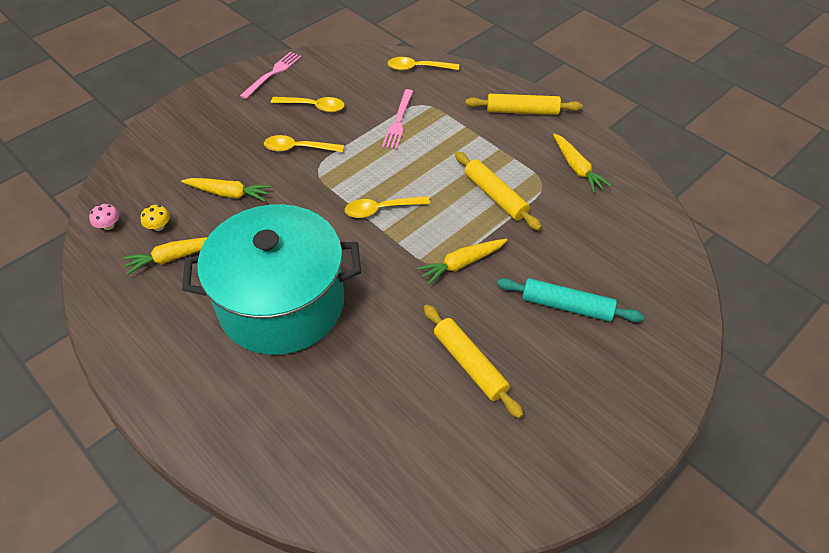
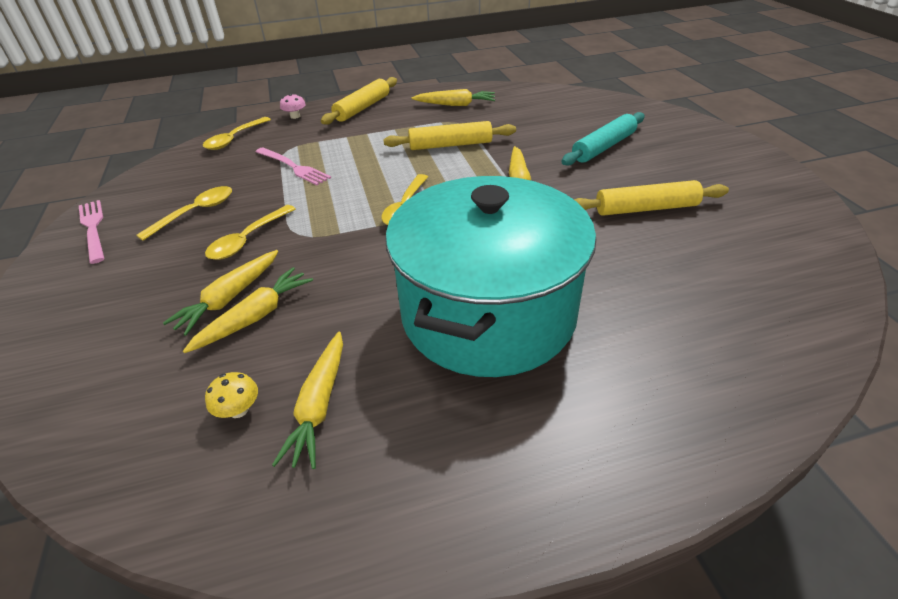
camera: 60 degrees left, 10 degrees down
(108, 225) = (166, 481): pink mushroom -> pink mushroom (295, 116)
(239, 173) = (229, 298): none -> yellow carrot

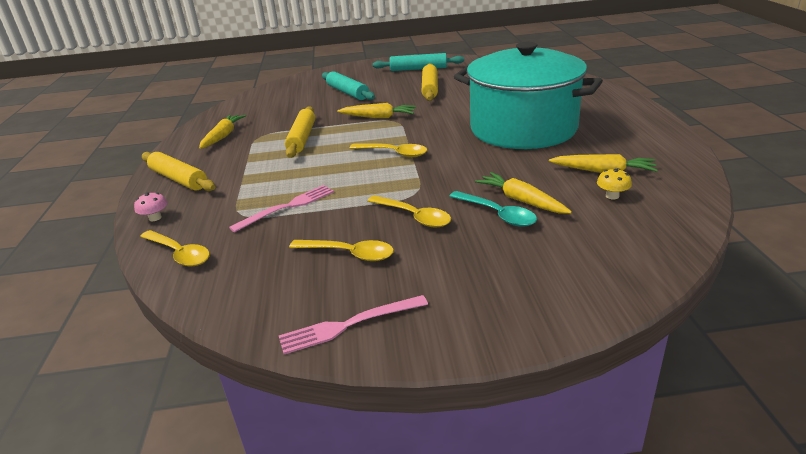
camera: 80 degrees left, 10 degrees down
(195, 212) = (349, 254): yellow spoon -> yellow spoon turned 150 degrees clockwise
(229, 298) = (497, 214): yellow carrot -> turquoise spoon
(736, 188) = (418, 69): none -> turquoise rolling pin

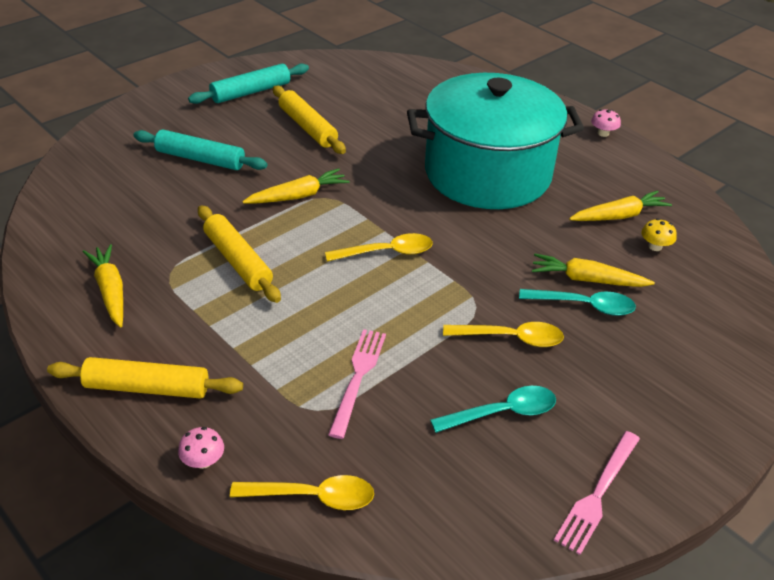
camera: 40 degrees left, 10 degrees up
(349, 254) = (502, 412): yellow spoon -> turquoise spoon
(656, 123) = (603, 133): none -> pink mushroom

